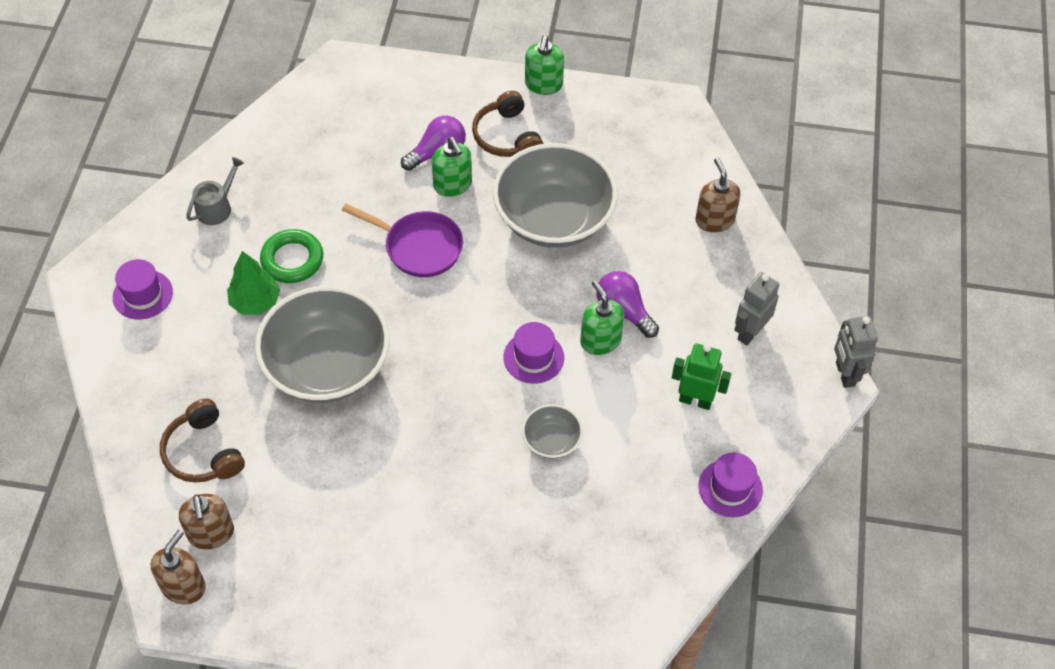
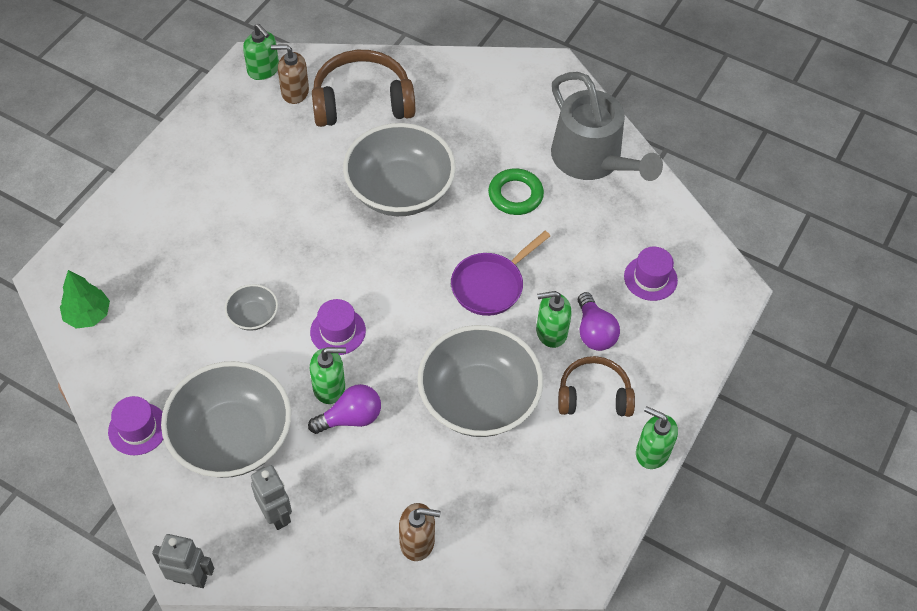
camera: 110 degrees right, 0 degrees up
(143, 294) = (521, 97): purple hat -> purple hat (650, 278)
(183, 586) = (263, 70): brown soap dispenser -> green soap dispenser
(203, 452) = (362, 102): brown headphones -> brown headphones, size x1.57
(217, 207) = (591, 159): grey watering can -> grey watering can, size x2.27
(255, 302) = (483, 162): green tree -> green tree (88, 315)
(695, 400) = (232, 438): green robot -> grey bowl

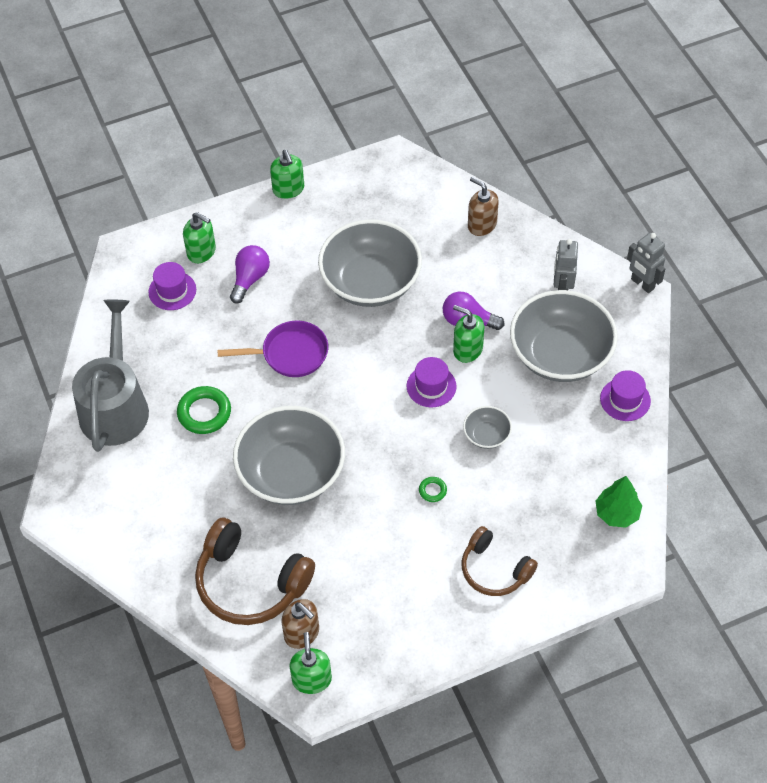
camera: 140 degrees left, 0 degrees up
(269, 243) = (432, 490): none -> green ring
(551, 332) = (279, 296): green soap dispenser -> green soap dispenser (201, 252)
(594, 395) = (291, 241): brown headphones -> brown headphones (494, 570)

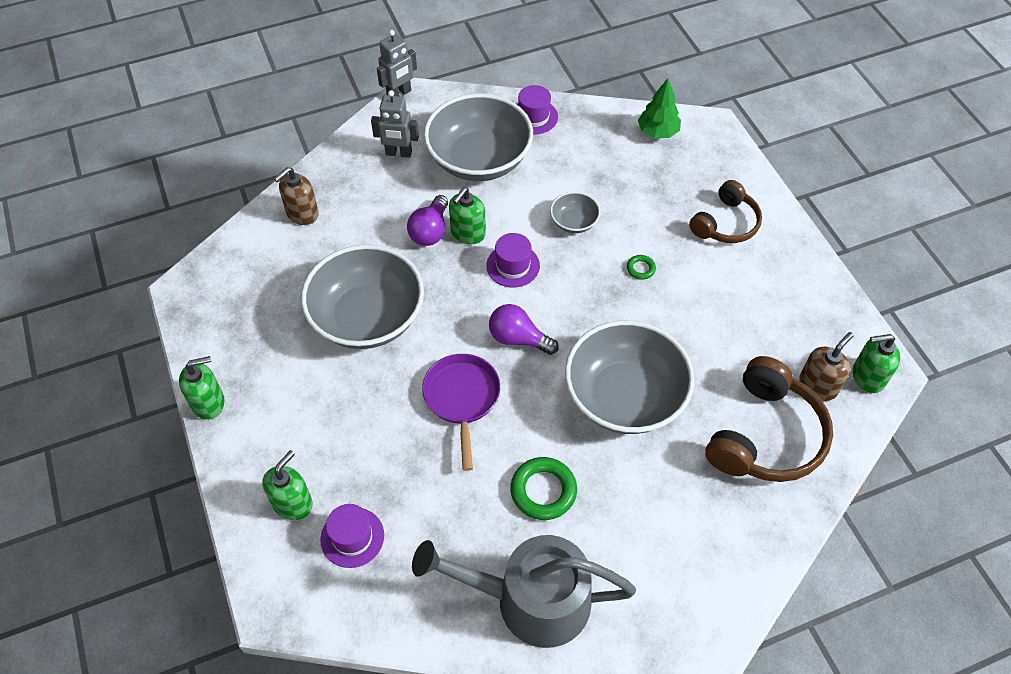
camera: 90 degrees left, 0 degrees up
(250, 279) = (345, 444): purple light bulb -> purple light bulb (518, 338)

